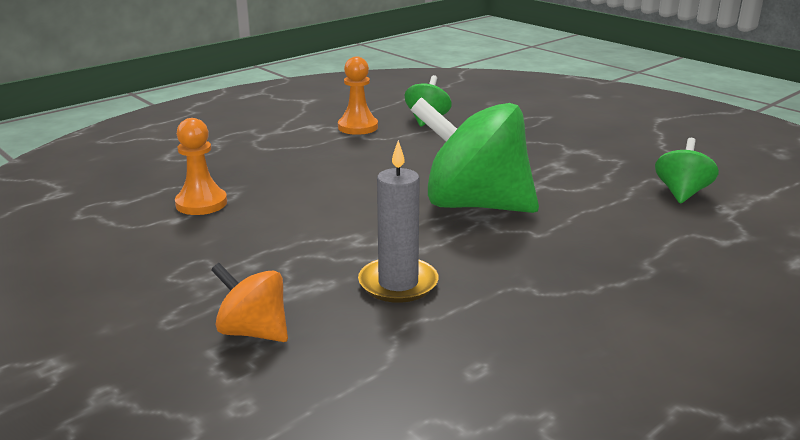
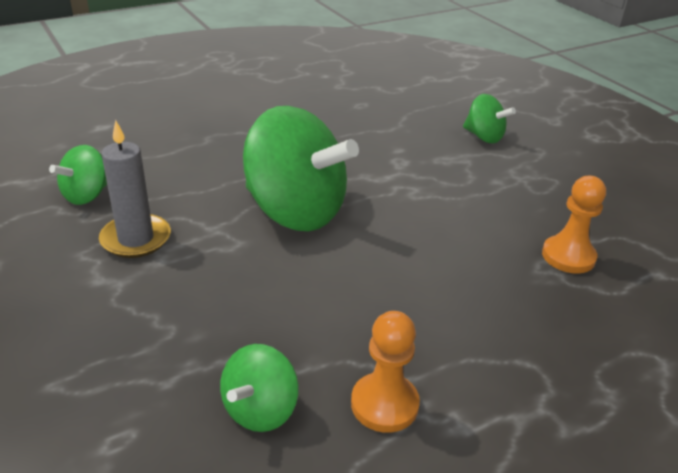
camera: 170 degrees left, 10 degrees up
(253, 331) = (484, 137): orange spinning top -> green spinning top
(398, 283) = (389, 152): grey candle -> grey candle (136, 239)

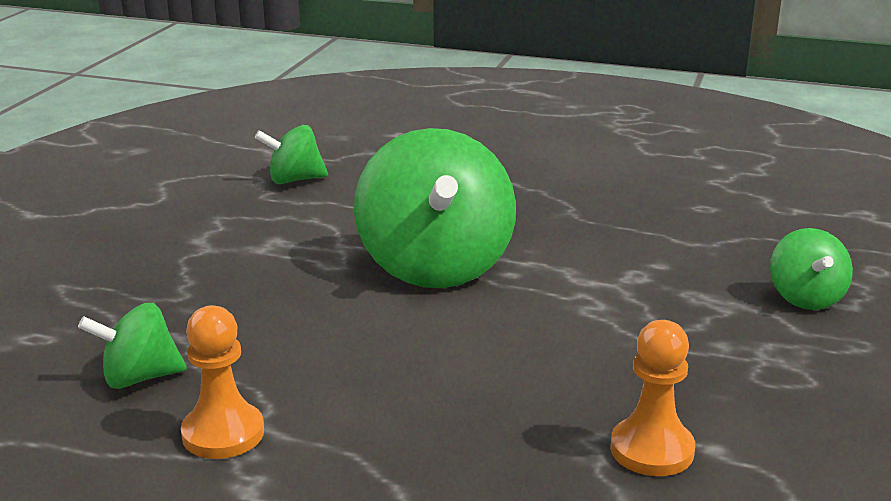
camera: 50 degrees right, 10 degrees down
(136, 239) = (271, 225): grey candle -> none

